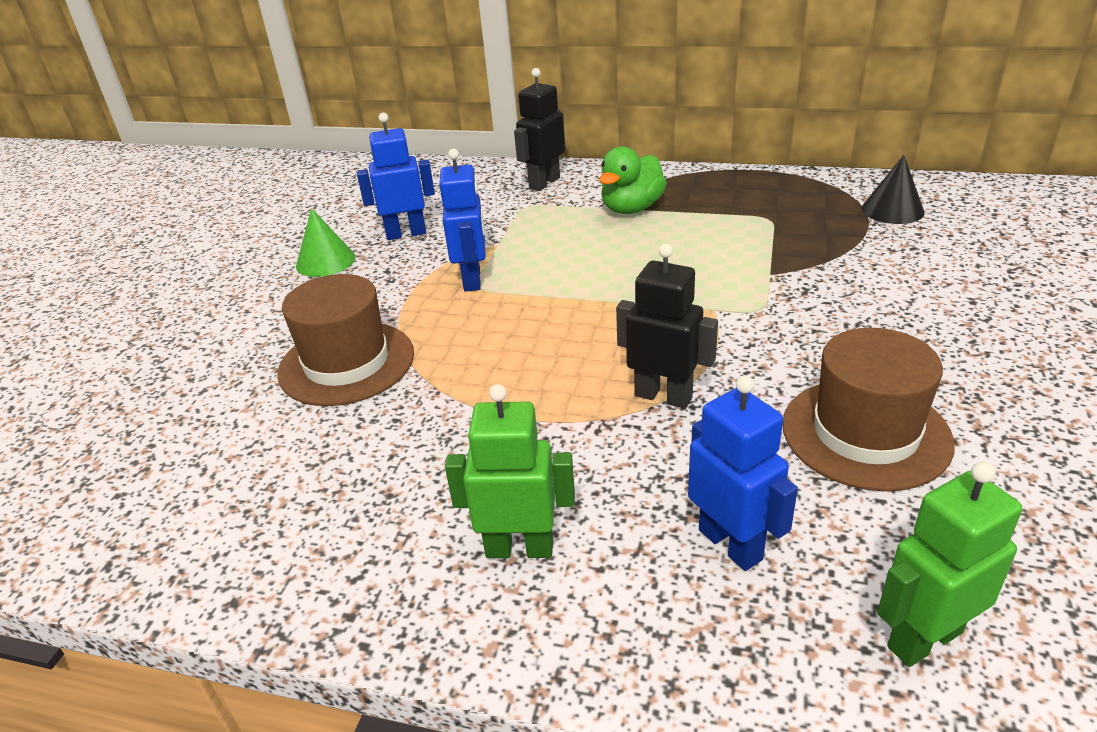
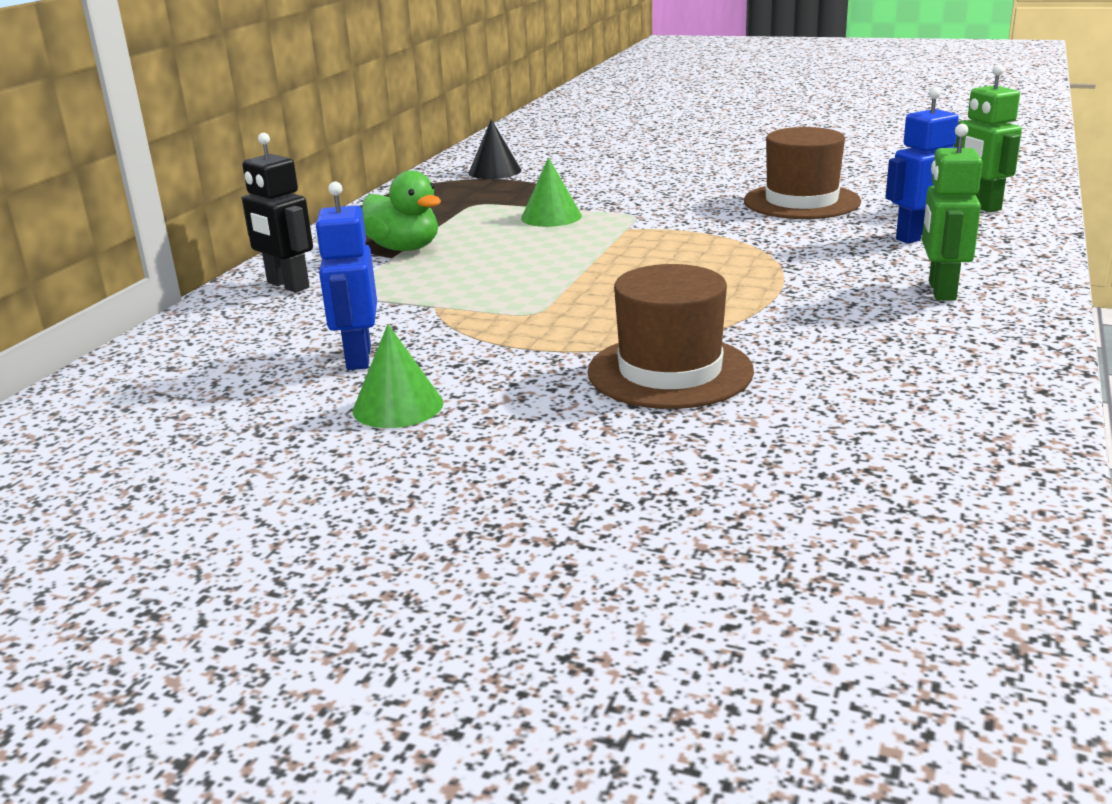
camera: 85 degrees left, 10 degrees down
(472, 280) = (514, 316): blue robot -> none
(663, 396) = (753, 247): black robot -> none
(740, 262) = (551, 217): none -> green cone

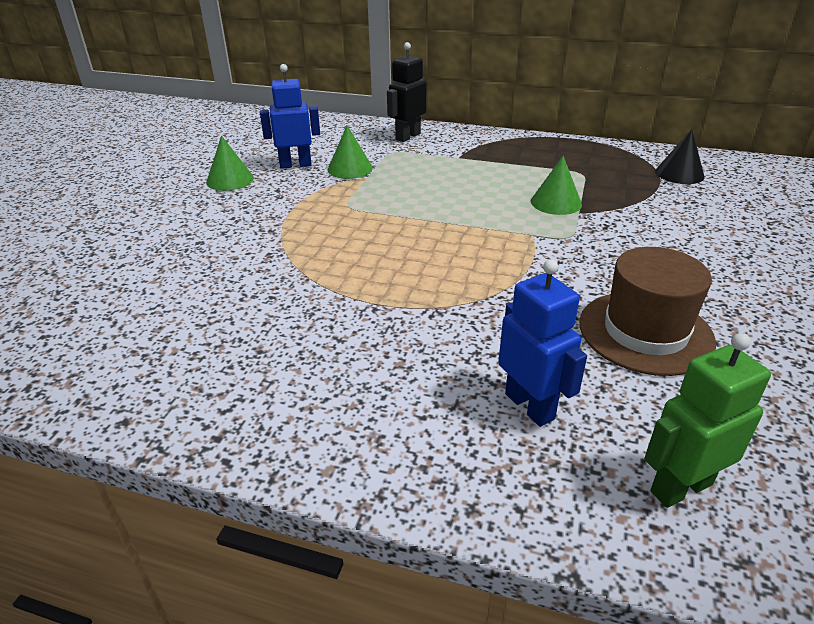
camera: 85 degrees right, 10 degrees up
(397, 318) = (350, 168): none -> green cone
(404, 248) = (474, 159): green duck -> none
(670, 371) = (237, 253): brown hat -> none
(941, 291) = (359, 397): green robot -> none

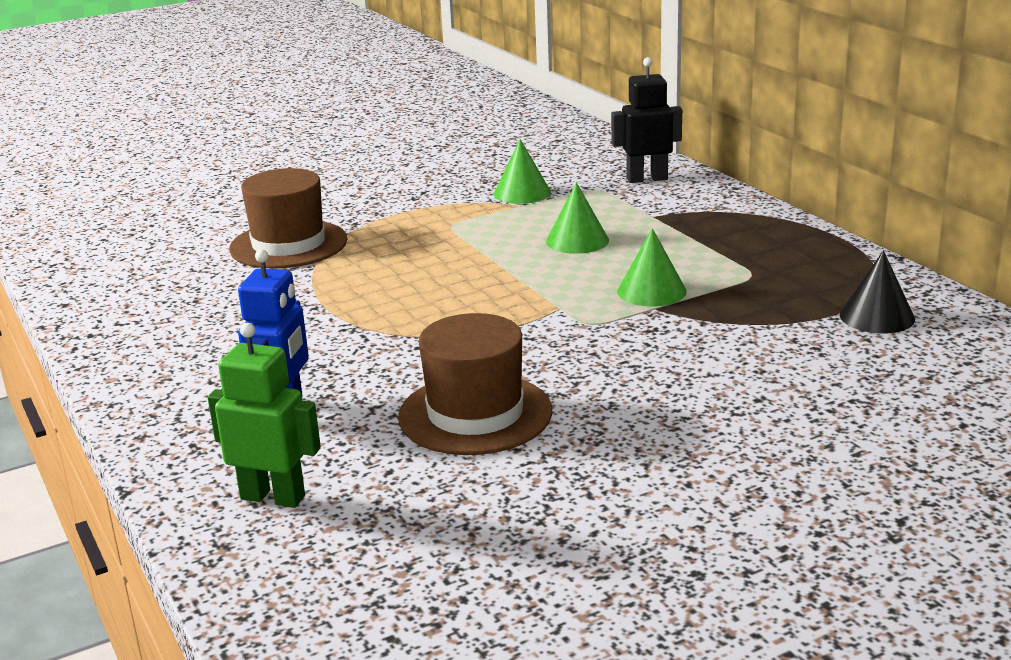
camera: 45 degrees right, 10 degrees down
(230, 180) = (402, 170): green cone -> green cone (577, 240)
(250, 267) = (288, 244): none -> brown hat
(295, 165) = (481, 174): blue robot -> none

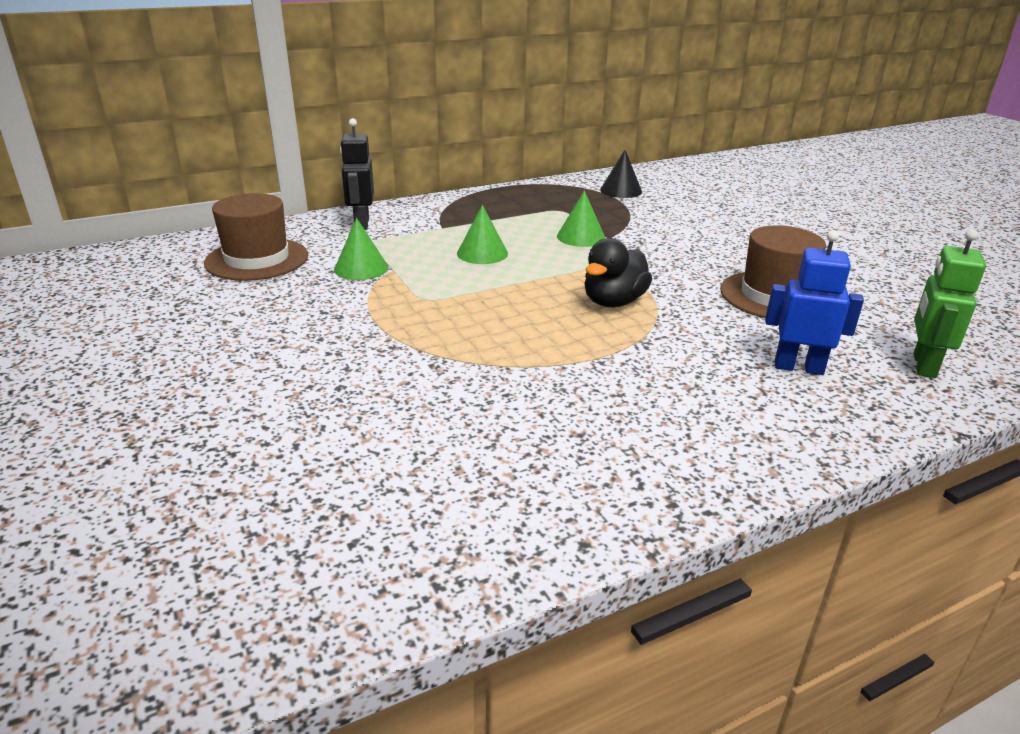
camera: 90 degrees left, 5 degrees up
(288, 244) = (439, 383): brown hat -> brown hat (257, 259)
(450, 312) = (613, 302): none -> black duck

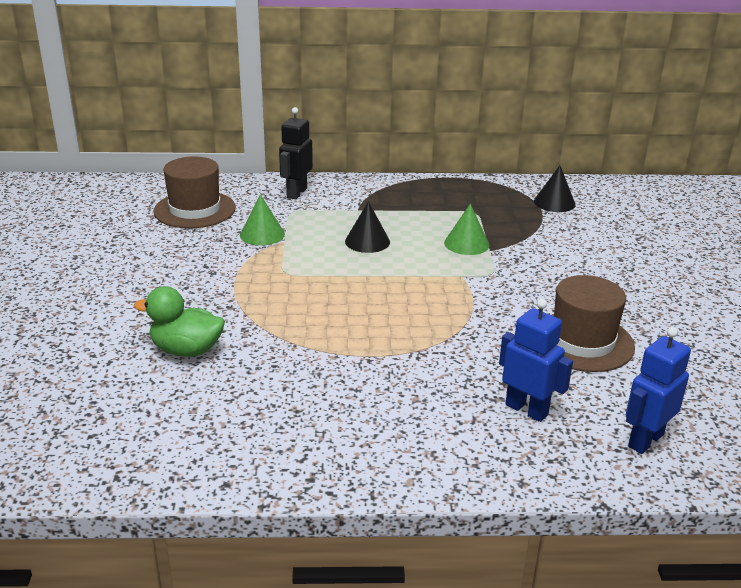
camera: 25 degrees right, 0 degrees up
(386, 405) = (186, 350): none -> green duck
(482, 253) = (367, 241): green cone -> black cone
(613, 302) = (431, 312): black duck -> none
(923, 365) = (645, 440): green robot -> blue robot

